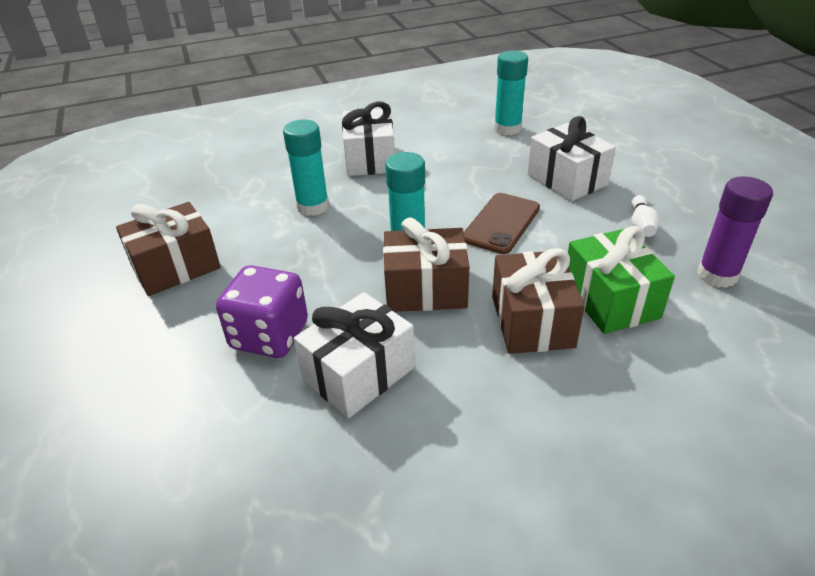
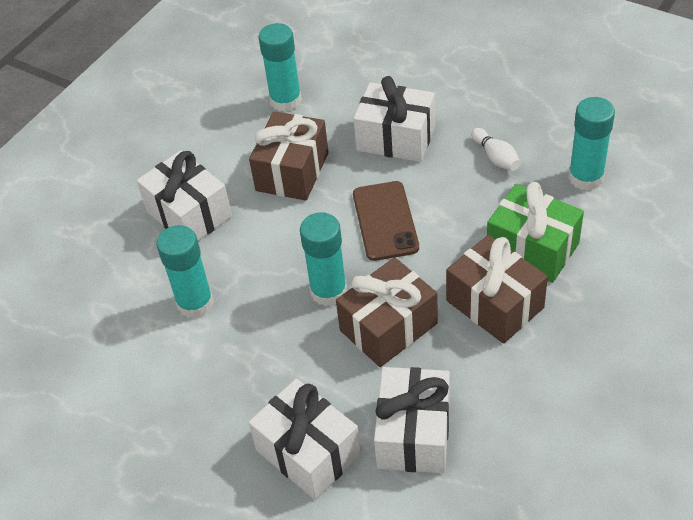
camera: 35 degrees left, 10 degrees up
(176, 267) = (140, 448): brown gift -> brown gift (292, 171)
(269, 335) = (308, 452): purple dice -> white gift
(717, 275) = (586, 177): purple glue stick -> turquoise glue stick

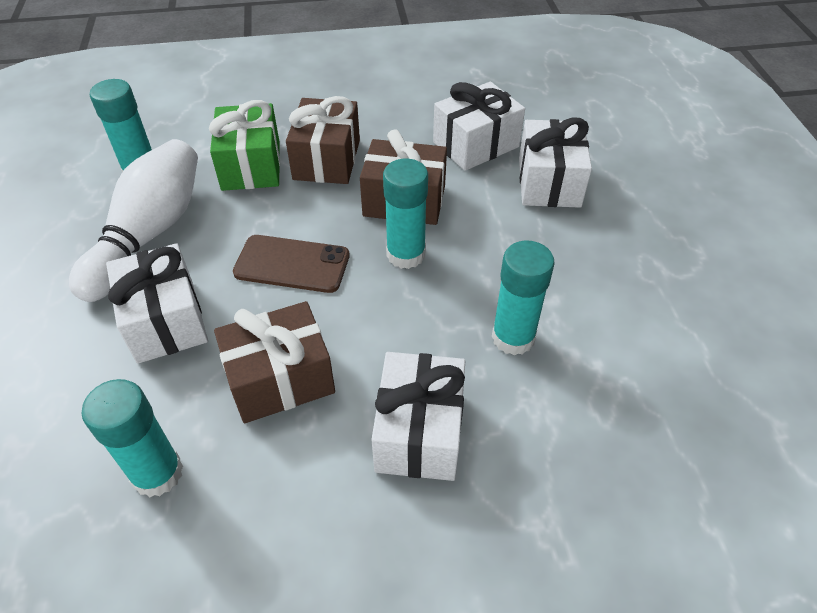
camera: 135 degrees left, 0 degrees up
(385, 221) = (292, 264): brown phone -> brown phone turned 60 degrees clockwise
(496, 157) = (149, 234): white bowling pin -> white bowling pin, size x2.39

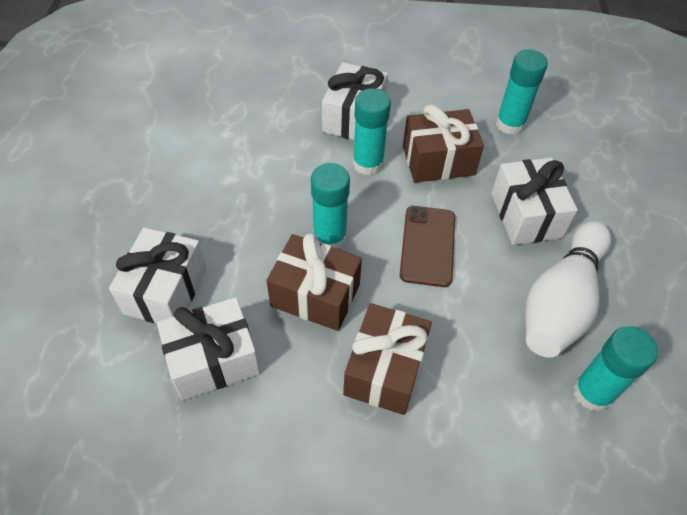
camera: 170 degrees left, 5 degrees up
(251, 166) = (469, 377): green gift -> none
(292, 264) = (427, 246): brown phone -> brown phone turned 75 degrees clockwise
(513, 337) = (272, 158): turquoise glue stick -> turquoise glue stick (368, 163)

